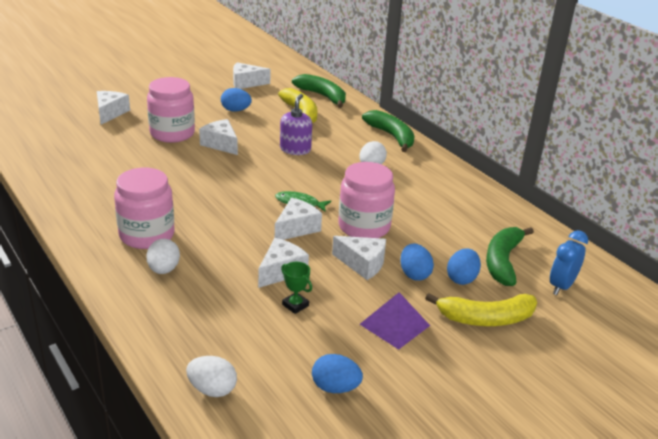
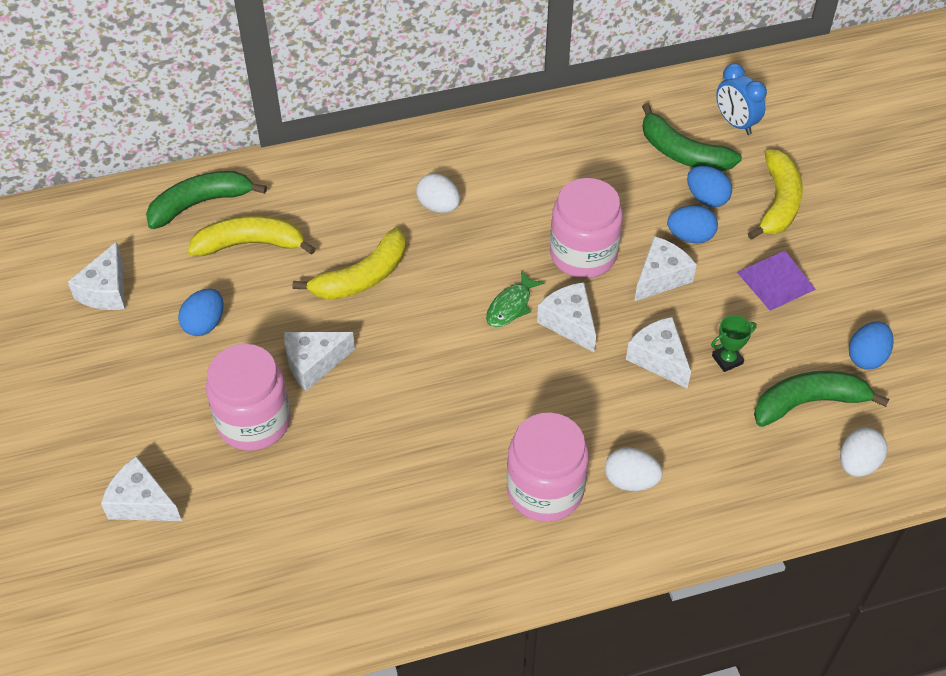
camera: 70 degrees left, 20 degrees up
(295, 149) = (362, 277): purple soap dispenser -> yellow banana
(391, 136) = (362, 160): green banana -> green banana (808, 403)

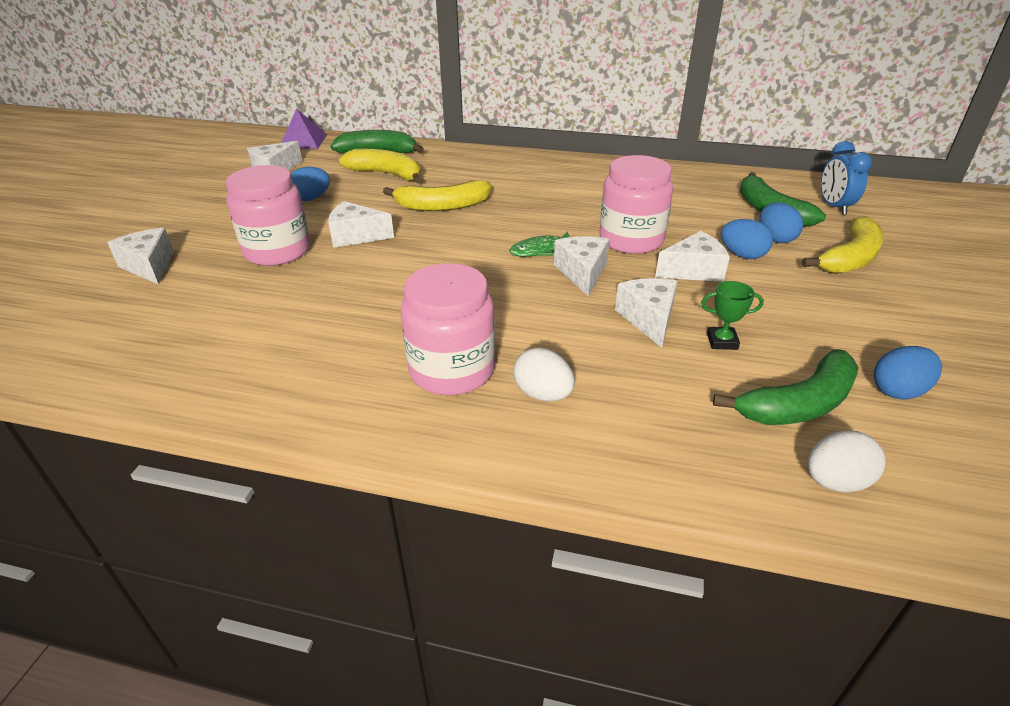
camera: 30 degrees right, 15 degrees down
(438, 206) = (536, 189): white egg -> none
(775, 280) = (815, 304): purple pyramid -> purple pyramid (303, 141)
(808, 403) = (798, 404): green banana -> green banana turned 135 degrees clockwise

